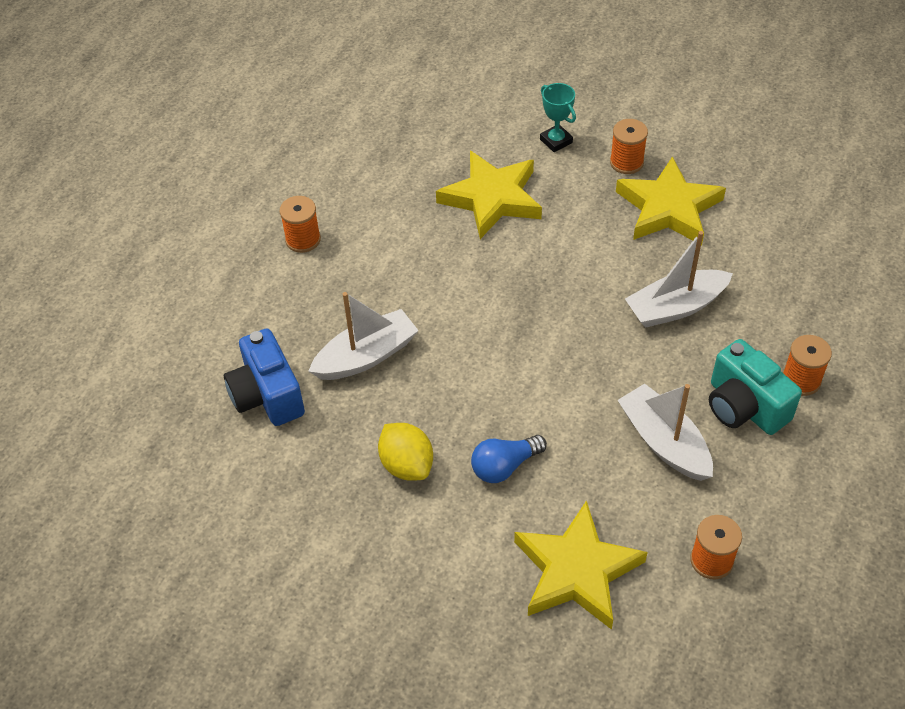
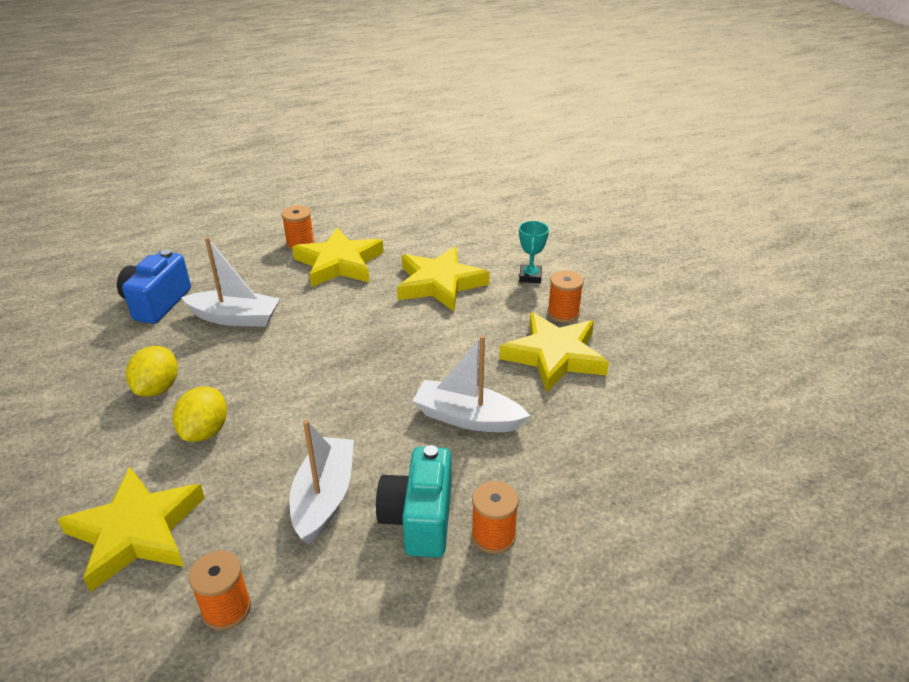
camera: 40 degrees right, 15 degrees down
(373, 236) = (339, 263): none -> yellow star
(505, 466) = (205, 431): blue light bulb -> yellow lemon

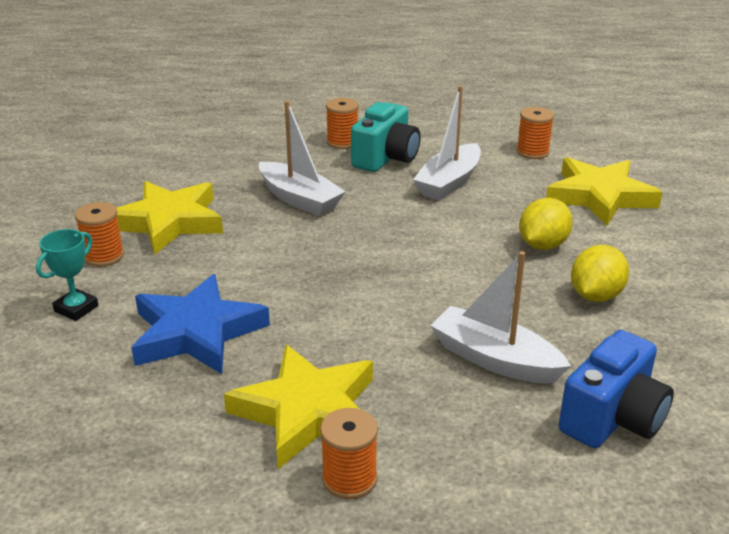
camera: 155 degrees left, 5 degrees down
(439, 283) = (196, 332): yellow star -> blue star

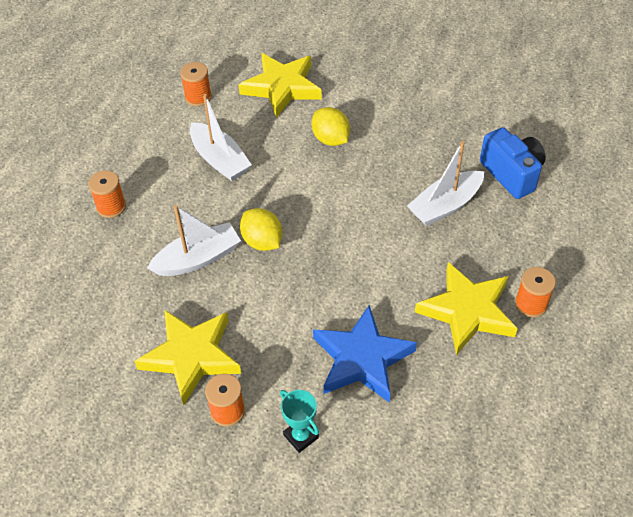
camera: 70 degrees left, 20 degrees up
(386, 158) = (158, 186): turquoise camera -> none
(595, 296) = (398, 136): yellow lemon -> yellow lemon (262, 241)

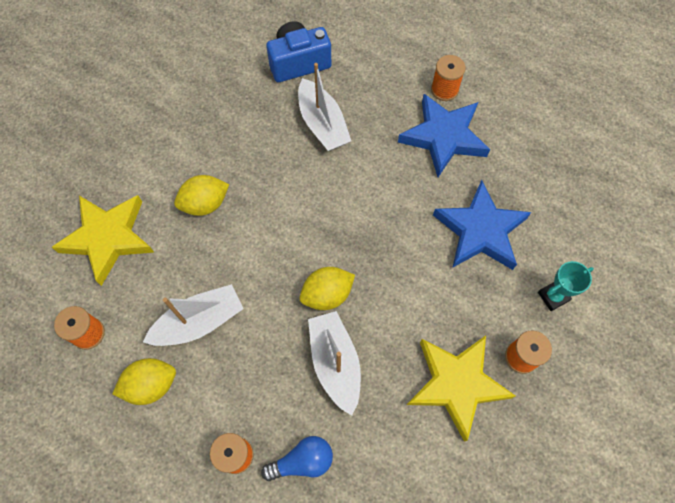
camera: 80 degrees left, 15 degrees up
(110, 251) = (302, 461): none -> blue light bulb
(162, 143) = (151, 385): none -> yellow lemon
(467, 311) = (443, 137): yellow star -> blue star

